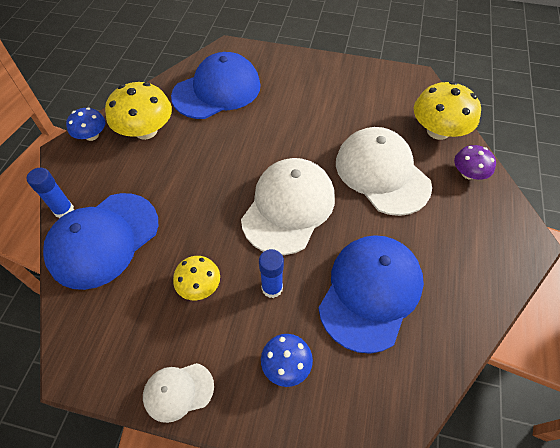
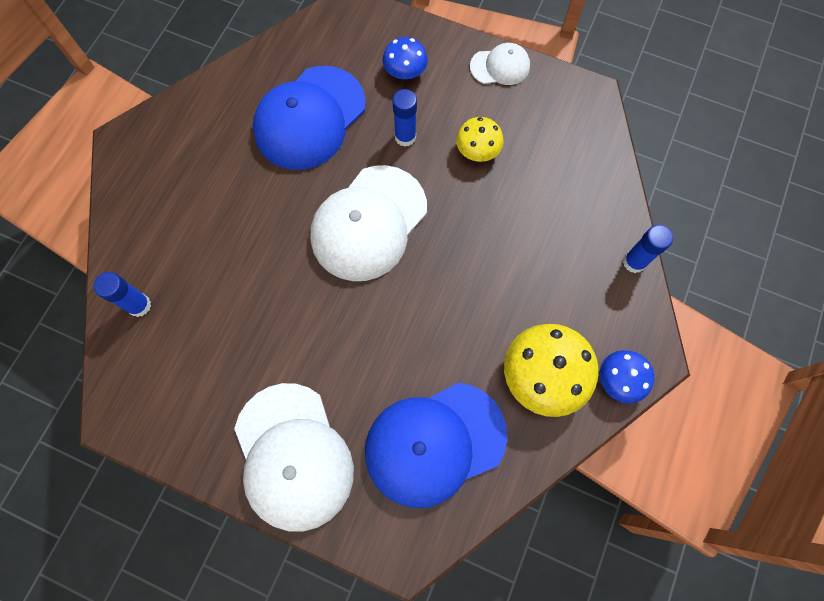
camera: 170 degrees left, 15 degrees up
(103, 239) = (582, 217): blue cap -> none
(382, 173) = (243, 251): white cap -> white cap (293, 456)
(438, 131) = (139, 305): yellow mushroom -> blue glue stick
(468, 173) = (138, 233): purple mushroom -> none

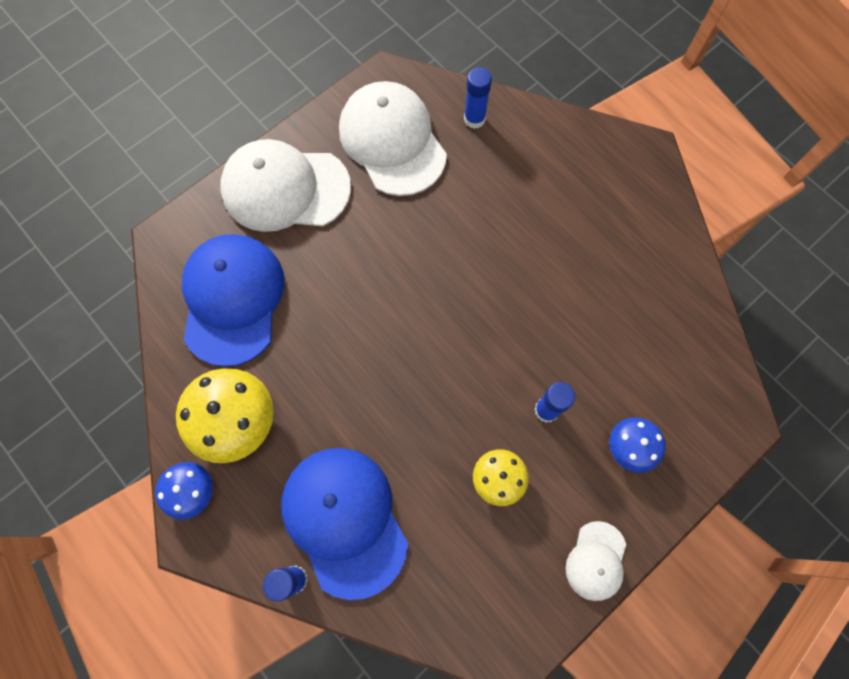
camera: 115 degrees right, 0 degrees up
(310, 118) = (608, 325): blue cap -> blue cap (345, 520)
(369, 223) = (464, 332): white cap -> white cap (392, 141)

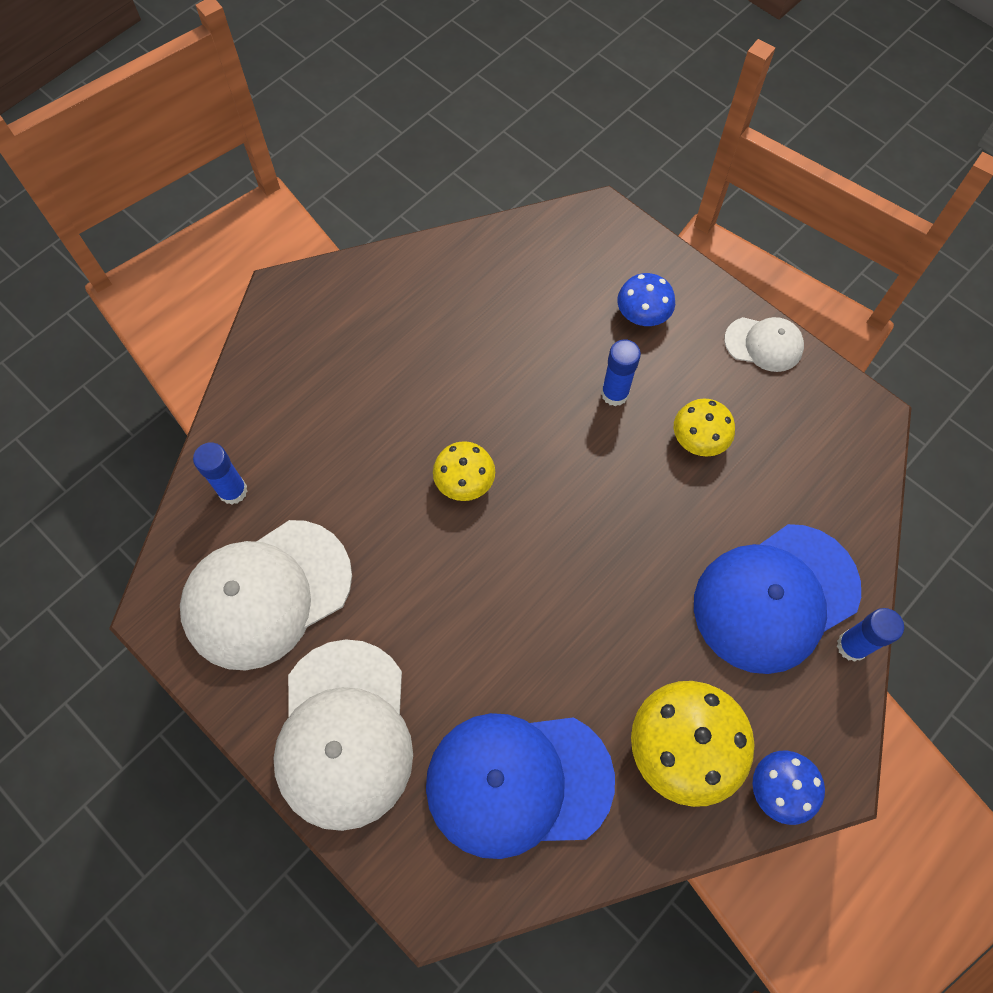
camera: 95 degrees left, 5 degrees down
(470, 280) = (464, 481): none -> yellow mushroom

